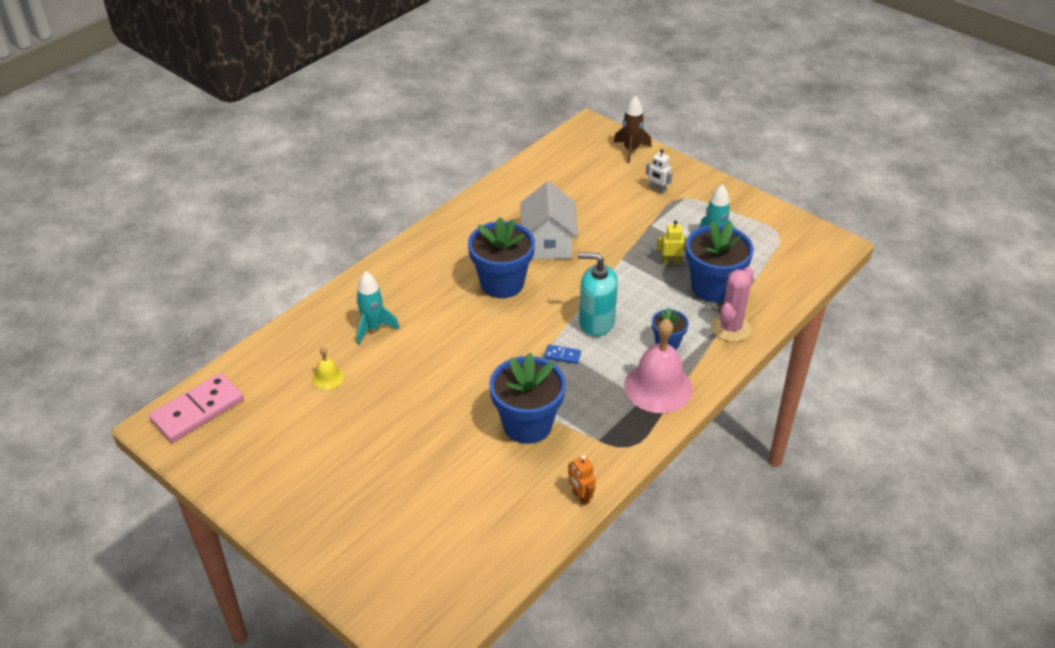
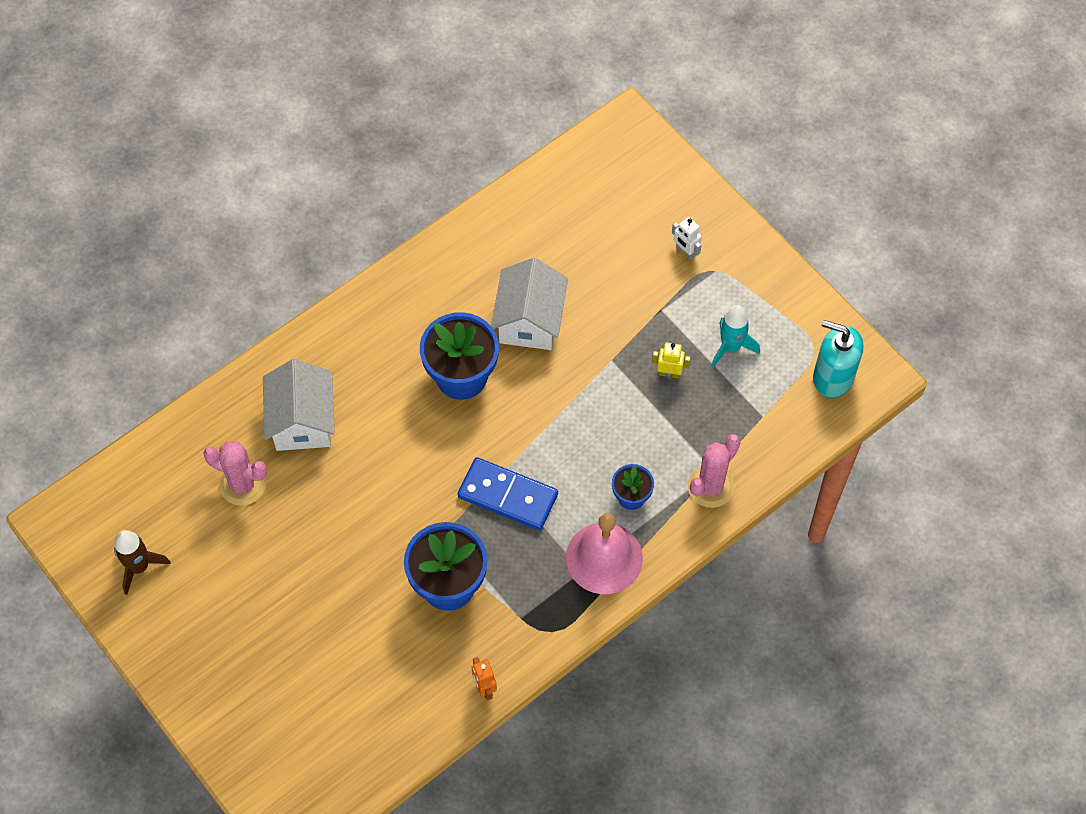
camera: 10 degrees right, 20 degrees up
(198, 410) = (98, 507): pink domino -> none
(328, 377) = (242, 484): yellow bell -> pink cactus
(373, 328) = (302, 421): turquoise rocket -> white house
(562, 355) = (508, 495): blue domino -> blue domino, size x2.34
(596, 322) = (557, 453): turquoise soap dispenser -> turquoise soap dispenser (833, 377)
(631, 150) = (670, 176): brown rocket -> brown rocket (139, 567)
(713, 287) = (708, 422): blue flower pot -> none

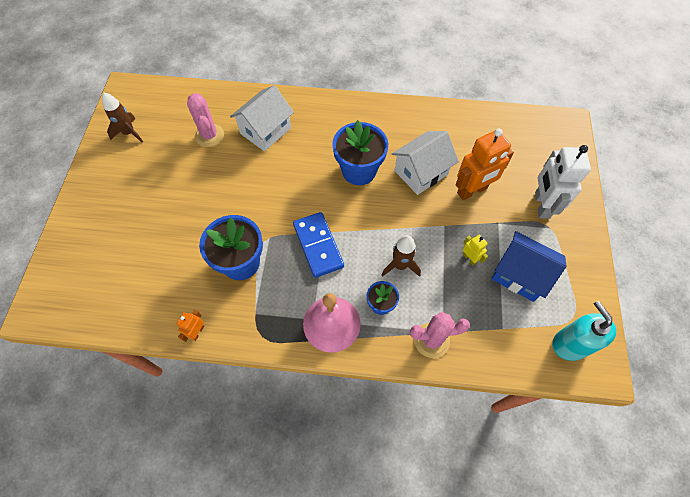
camera: 45 degrees right, 0 degrees up
(602, 295) = (472, 191): none -> orange robot
(610, 441) = (400, 265): none -> brown rocket
(685, 252) = (541, 205): white robot -> white robot, size x2.11
(730, 347) = (520, 274): turquoise rocket -> blue house

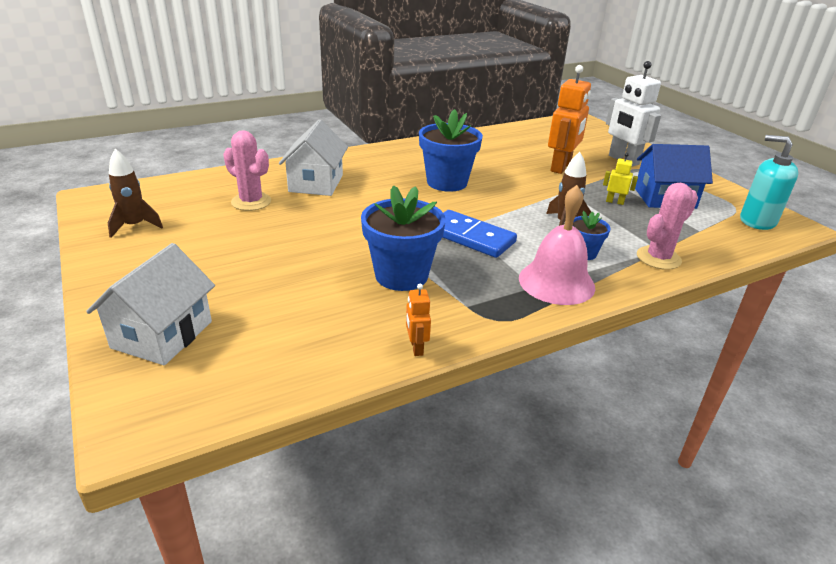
camera: 35 degrees left, 30 degrees down
(421, 172) = (504, 169): white house -> white house (162, 334)

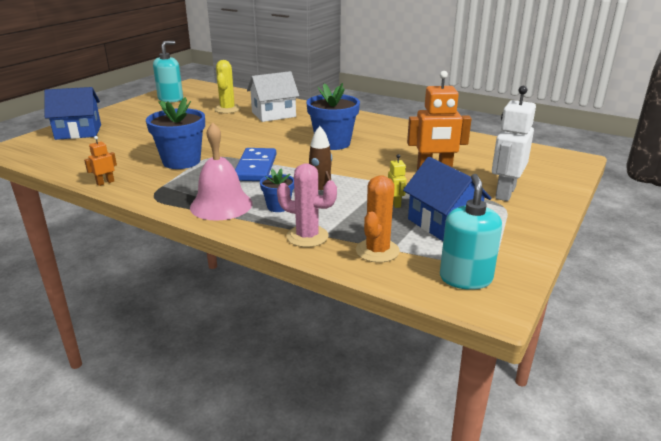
camera: 60 degrees right, 5 degrees down
(135, 226) = (170, 99): brown rocket -> turquoise soap dispenser
(162, 334) = (78, 132): white house -> blue house
(251, 202) = (227, 109): pink cactus -> yellow cactus
(700, 237) = (377, 251): none -> orange cactus

